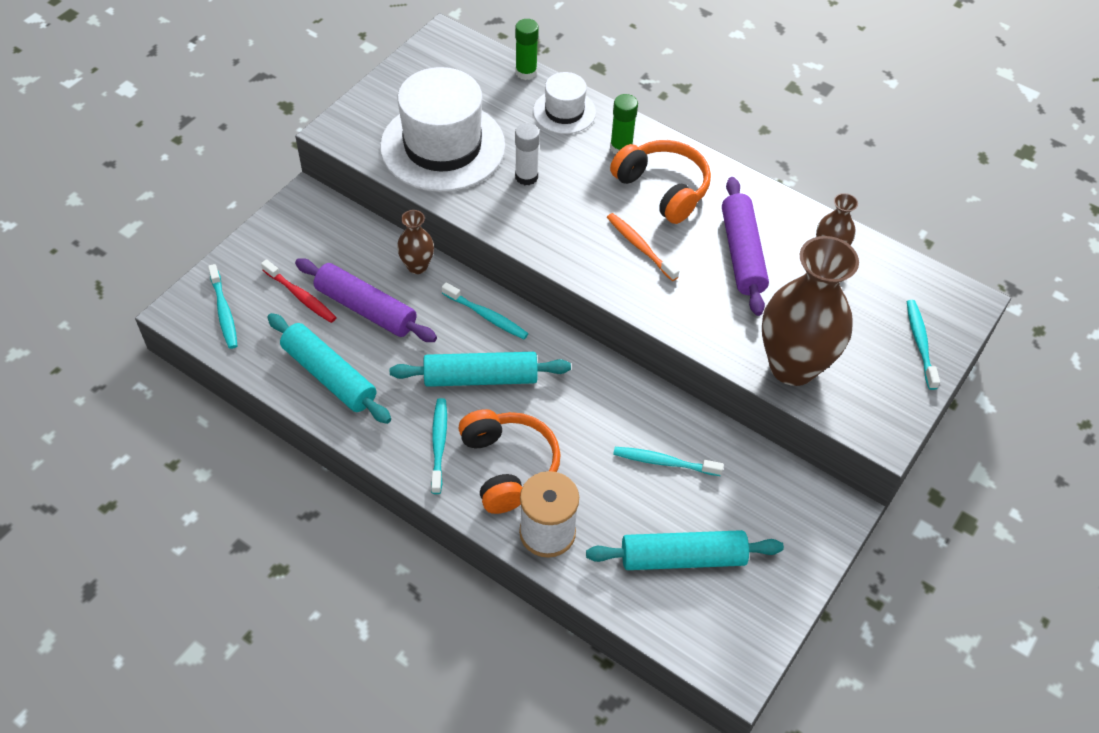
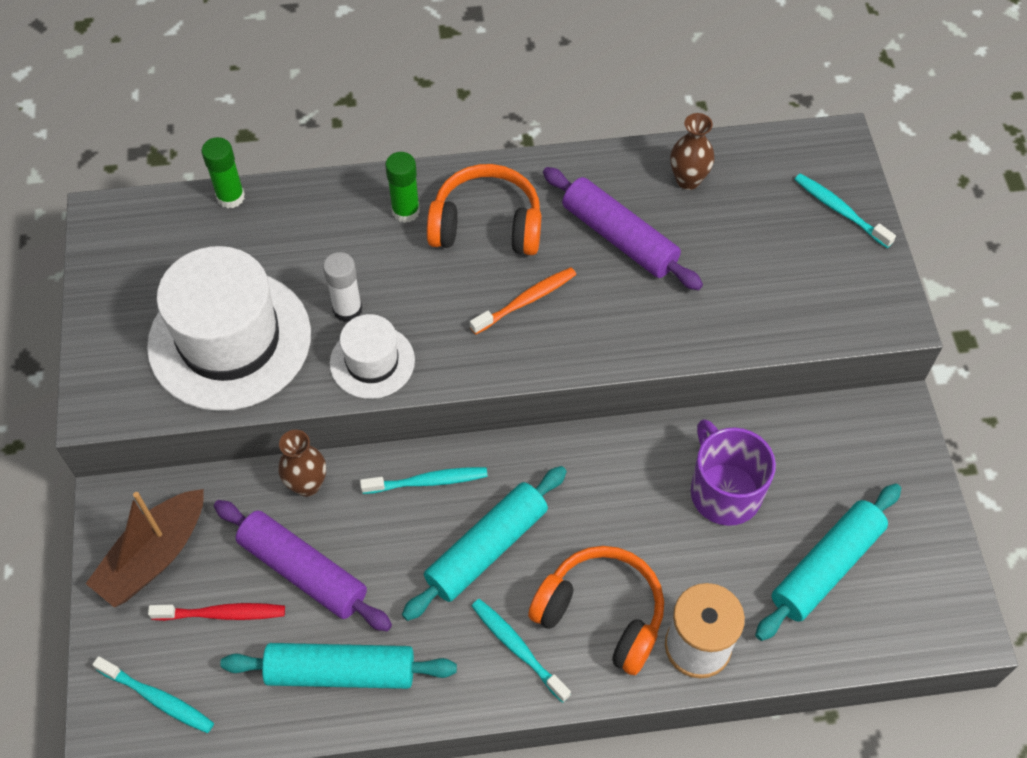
camera: 40 degrees left, 5 degrees up
(298, 240) = (154, 556): none -> brown boat
(366, 309) = (303, 571): purple rolling pin -> purple rolling pin turned 45 degrees clockwise
(564, 112) = (313, 212): white hat -> white hat (372, 362)
(640, 247) = (526, 301): orange toothbrush -> orange toothbrush turned 135 degrees clockwise
(664, 462) = (724, 491): turquoise toothbrush -> purple mug
(792, 366) = (767, 314): brown vase -> none

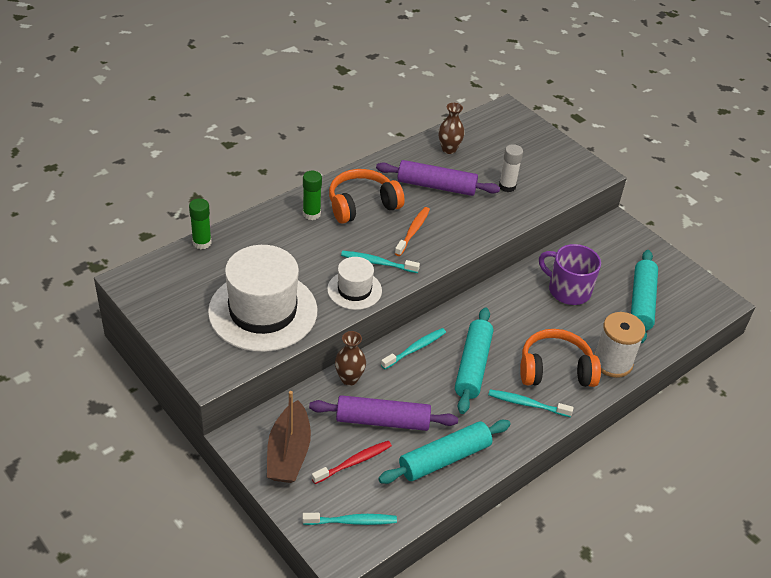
camera: 35 degrees left, 15 degrees down
(347, 310) = (319, 271): white glue stick -> white glue stick (507, 186)
(840, 210) = (533, 137): turquoise toothbrush -> turquoise toothbrush (377, 263)

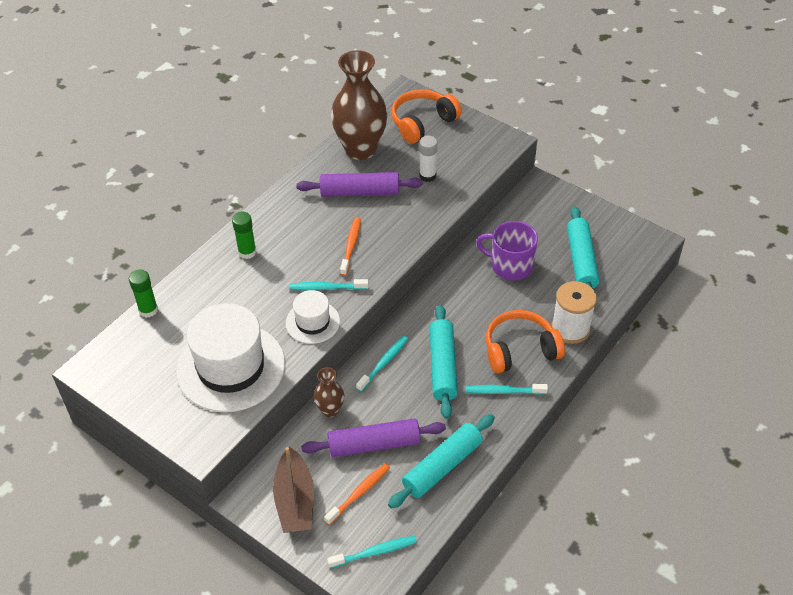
camera: 10 degrees left, 5 degrees up
(354, 462) = (359, 493): red toothbrush -> orange toothbrush
(362, 205) = (293, 230): orange headphones -> orange headphones (422, 123)
(449, 149) = (360, 149): brown vase -> brown vase, size x2.12

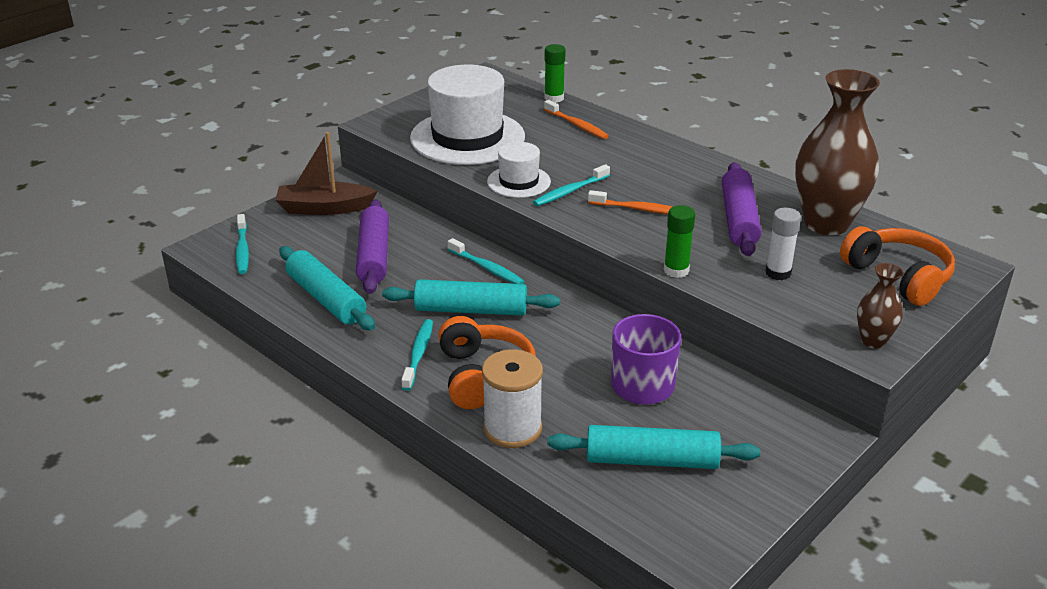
camera: 95 degrees right, 15 degrees down
(247, 252) = (632, 146): green glue stick -> green glue stick (676, 270)
(326, 288) = (570, 191): turquoise toothbrush -> turquoise toothbrush turned 135 degrees counterclockwise
(330, 410) = (429, 231): brown vase -> brown vase (873, 341)
(359, 493) = (316, 244): orange toothbrush -> orange toothbrush (577, 125)

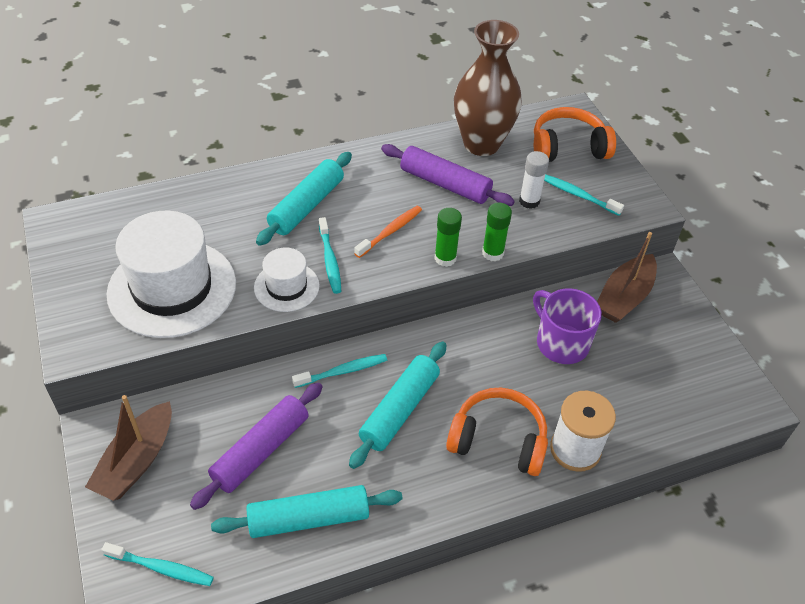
camera: 65 degrees left, 15 degrees up
(374, 256) = (261, 450): purple rolling pin -> purple rolling pin turned 75 degrees counterclockwise
(418, 354) = (442, 475): turquoise toothbrush -> turquoise toothbrush (578, 195)
(554, 98) = (152, 195): green glue stick -> green glue stick (445, 258)
(577, 125) = (218, 204): orange toothbrush -> none
(651, 460) = (648, 380): turquoise rolling pin -> turquoise rolling pin (306, 206)
(758, 414) = (624, 297): none -> brown boat
(873, 341) = (633, 199): brown vase -> none

